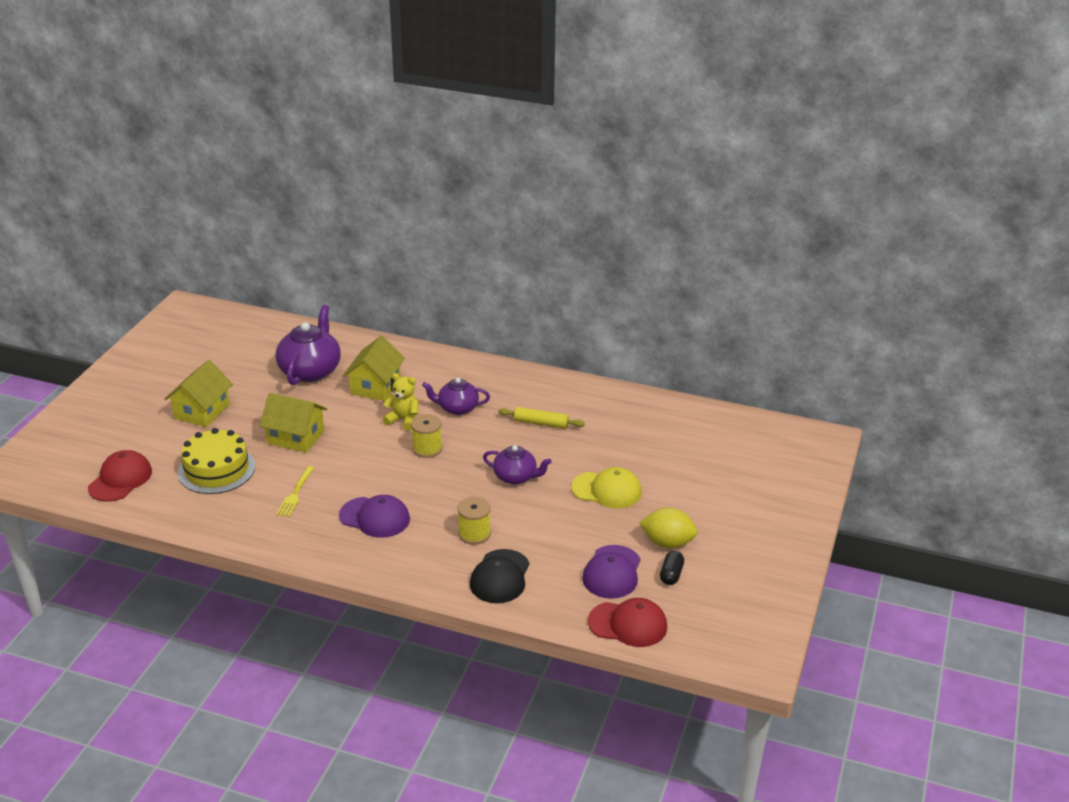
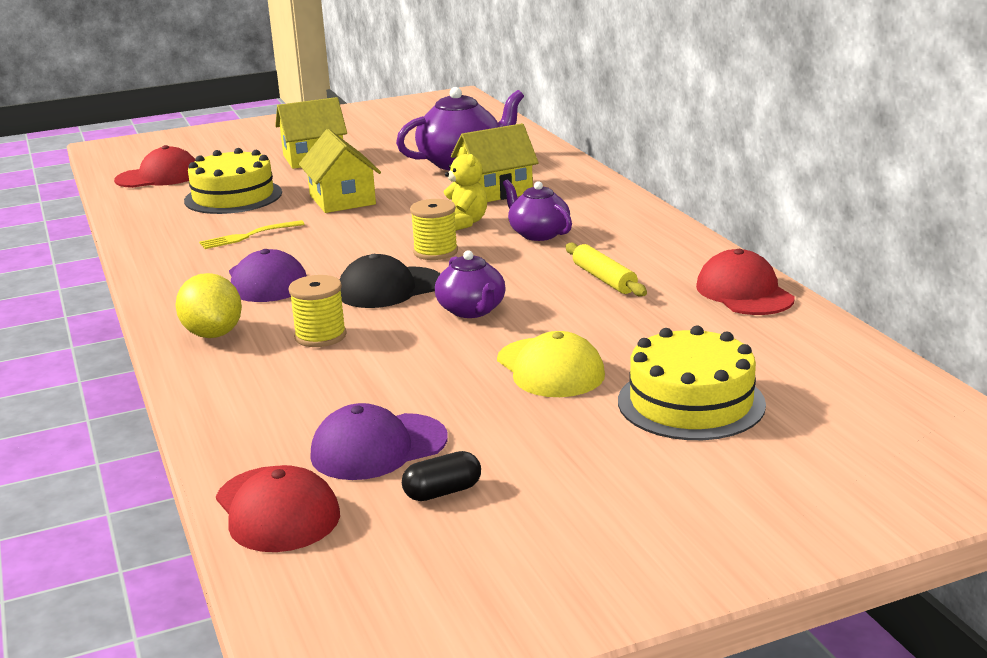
camera: 50 degrees right, 10 degrees down
(500, 577) = (258, 384): black cap -> black cap (389, 288)
(613, 399) = (744, 292): none -> red cap
(667, 543) = (512, 457): yellow lemon -> yellow lemon (213, 334)
(686, 475) = (691, 402): none -> yellow cake

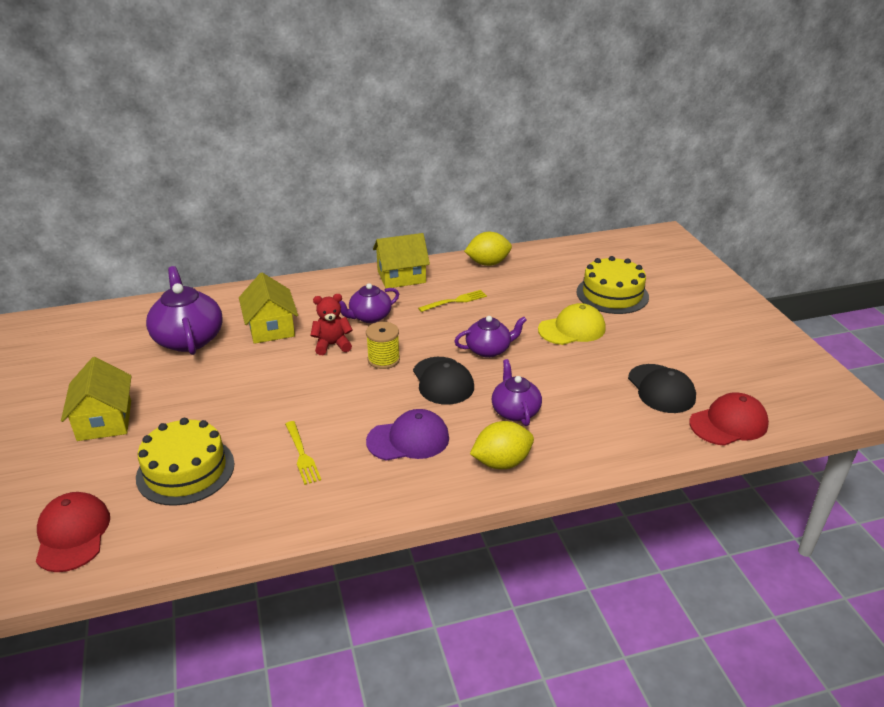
camera: 85 degrees left, 10 degrees up
(320, 336) = (515, 411): yellow spool -> purple teapot
(342, 200) = (241, 402): yellow house -> yellow house (401, 277)
(378, 447) = (661, 389): purple cap -> black cap
(442, 492) = (703, 370): black capsule -> none
(463, 223) = (332, 345): yellow teddy bear -> red teddy bear
(604, 279) = (455, 301): yellow rolling pin -> yellow fork
(744, 292) = (488, 263): red cap -> yellow lemon

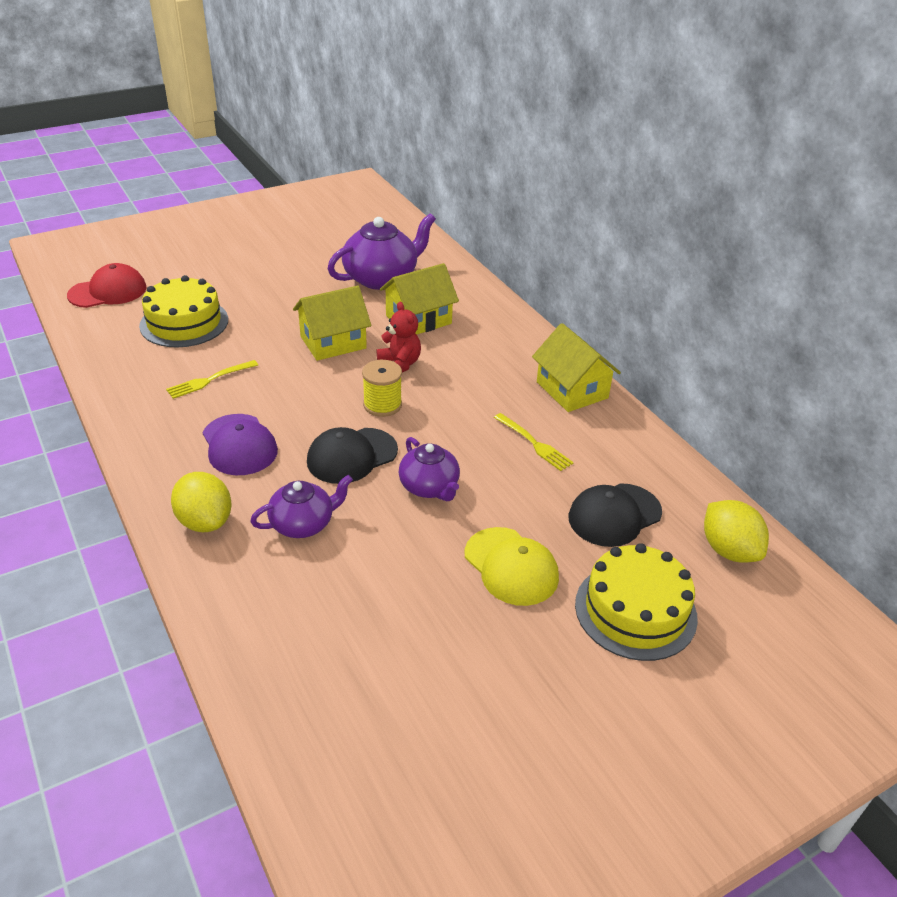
camera: 75 degrees right, 5 degrees up
(104, 420) = (247, 268): yellow house -> yellow house (333, 342)
(369, 317) = (466, 380): purple teapot -> none
(488, 263) = (653, 462): yellow lemon -> yellow lemon (729, 550)
(661, 389) = (384, 678): black cap -> black cap (614, 515)
(728, 423) = (312, 767): red cap -> none

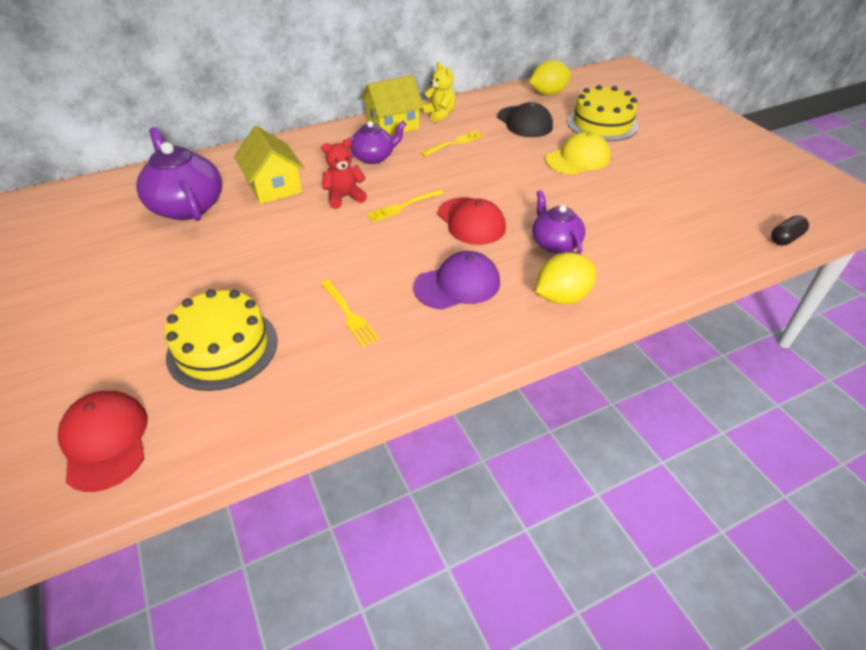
camera: 85 degrees left, 5 degrees up
(293, 797) = (785, 238): none -> black capsule
(333, 342) = (298, 234): yellow house -> none
(351, 456) = (471, 221): black cap -> red cap
(382, 405) = (403, 206): yellow spool -> yellow fork
(429, 487) = (505, 186): purple teapot -> purple teapot (374, 157)
(612, 429) = (439, 115): none -> yellow teddy bear

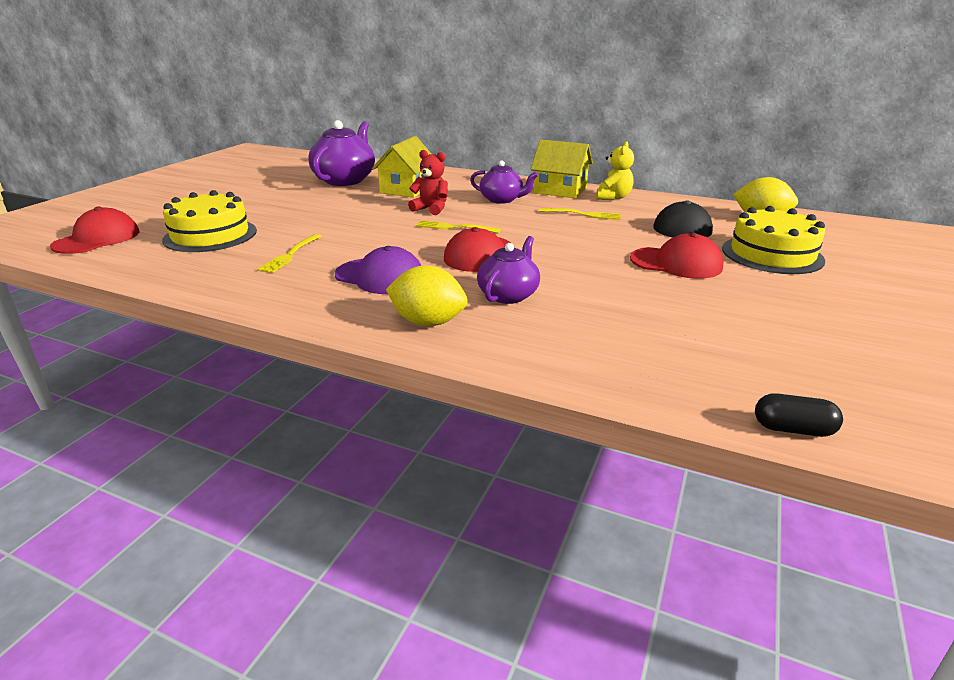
camera: 50 degrees right, 15 degrees down
(578, 159) = (676, 263): yellow cap -> red cap

